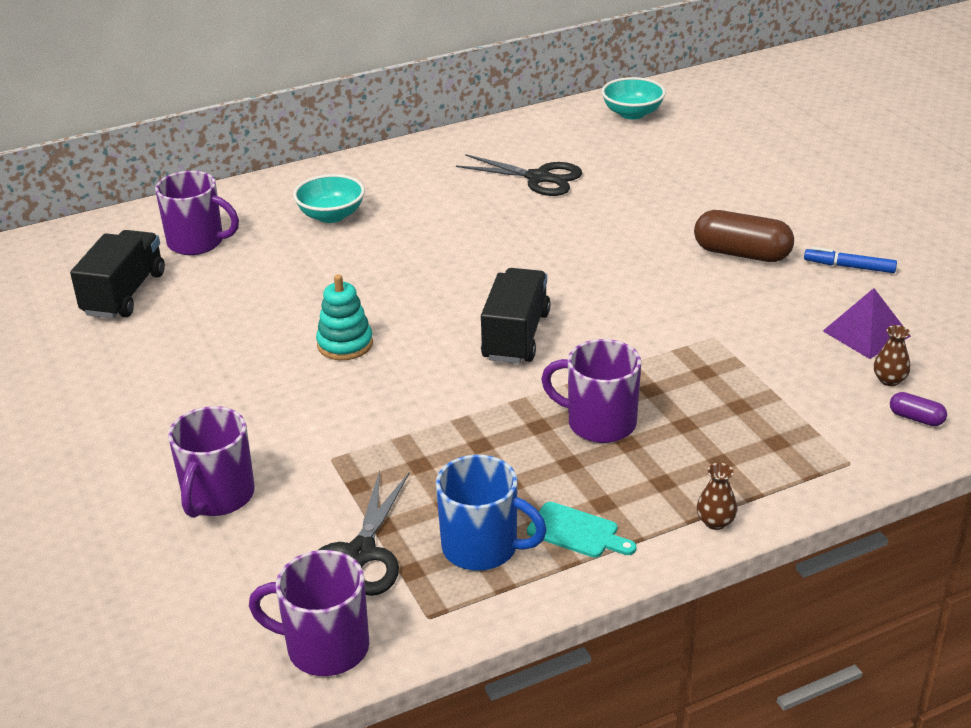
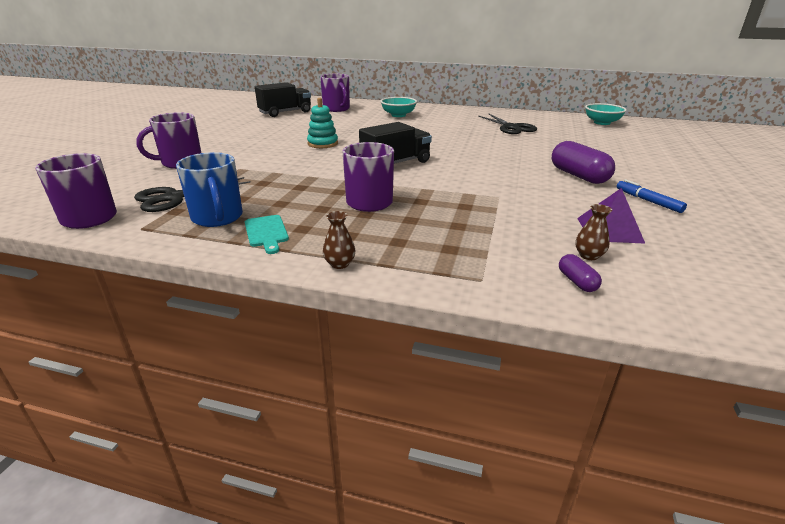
camera: 40 degrees right, 5 degrees down
(741, 254) = (578, 176): brown capsule -> purple capsule

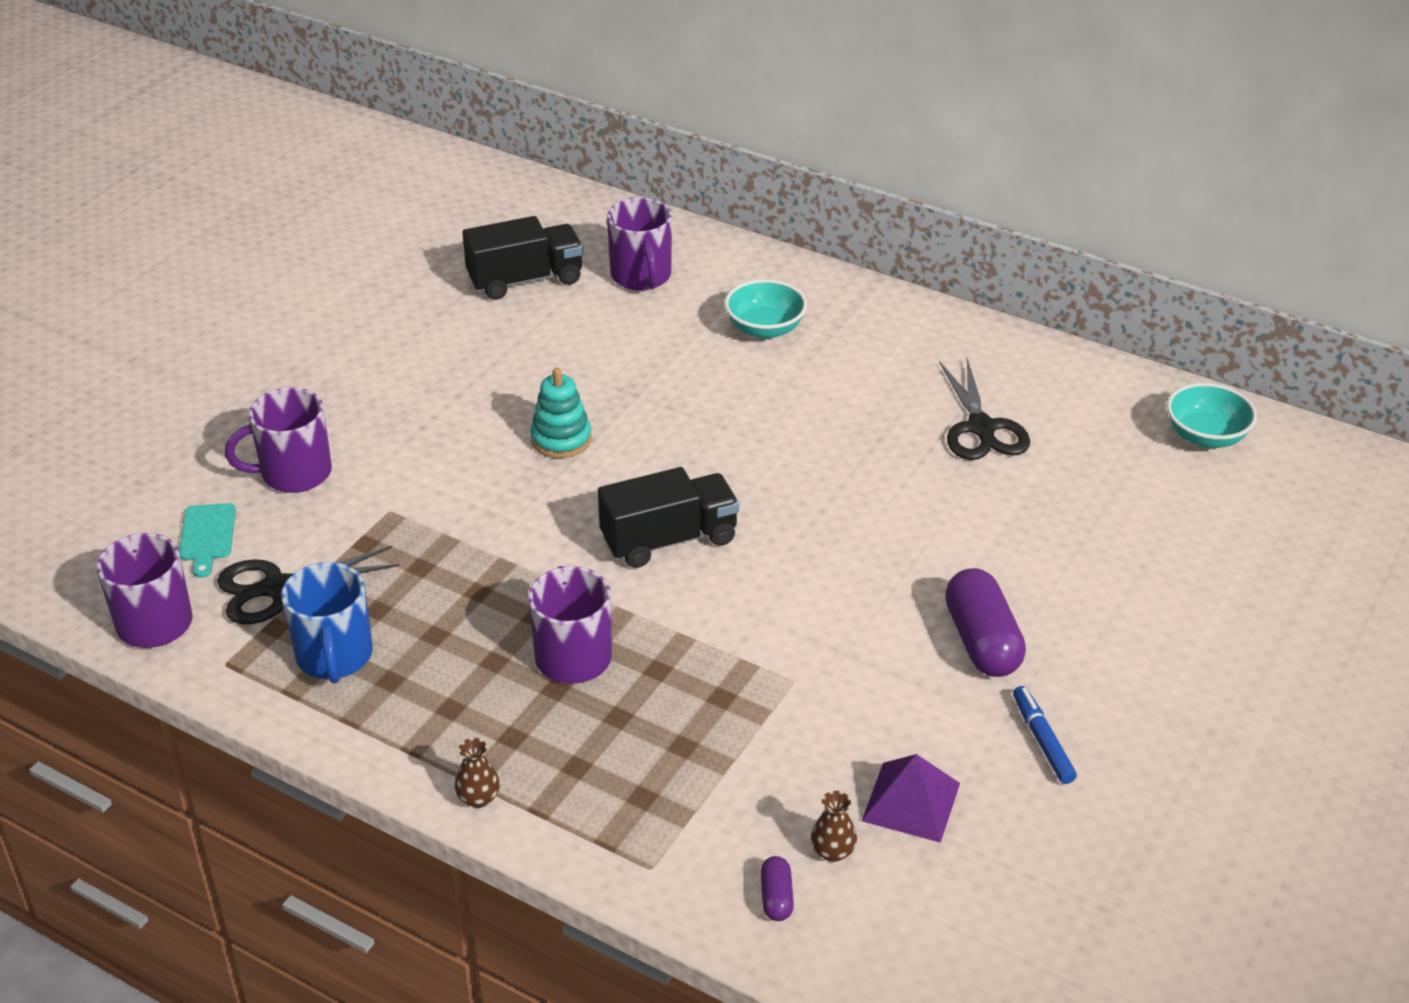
camera: 15 degrees right, 10 degrees up
(266, 232) = (397, 708): turquoise cutting board -> turquoise cutting board (207, 536)

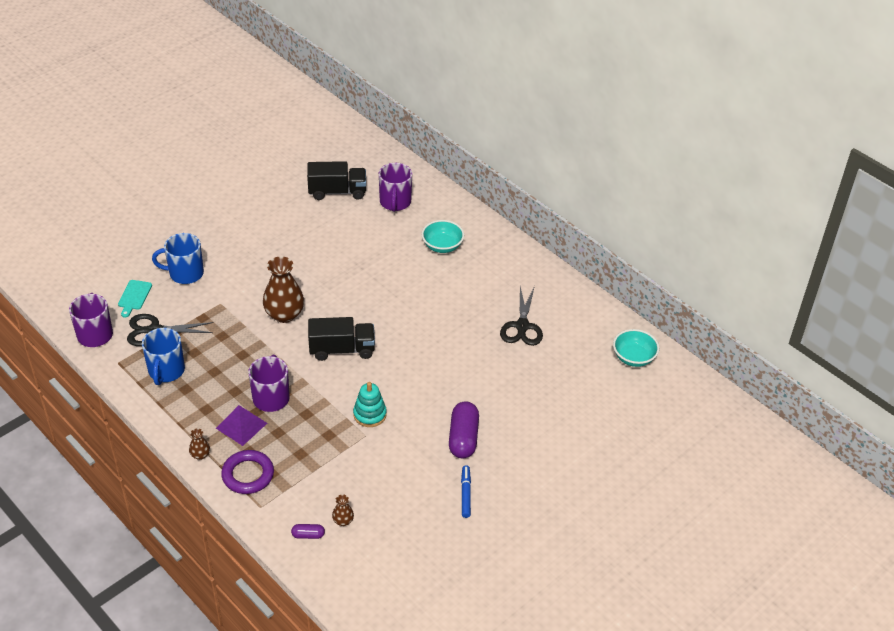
camera: 15 degrees right, 5 degrees up
(294, 473) = (185, 273): purple mug -> blue mug
(526, 503) = (284, 314): none -> brown vase
(561, 439) = (315, 284): turquoise stacking toy -> turquoise stacking toy (370, 414)
(595, 812) = (248, 475): none -> purple ring
(776, 897) = (308, 535): purple capsule -> purple capsule turned 75 degrees clockwise
(911, 801) = (390, 507): purple pyramid -> purple pyramid (241, 425)

